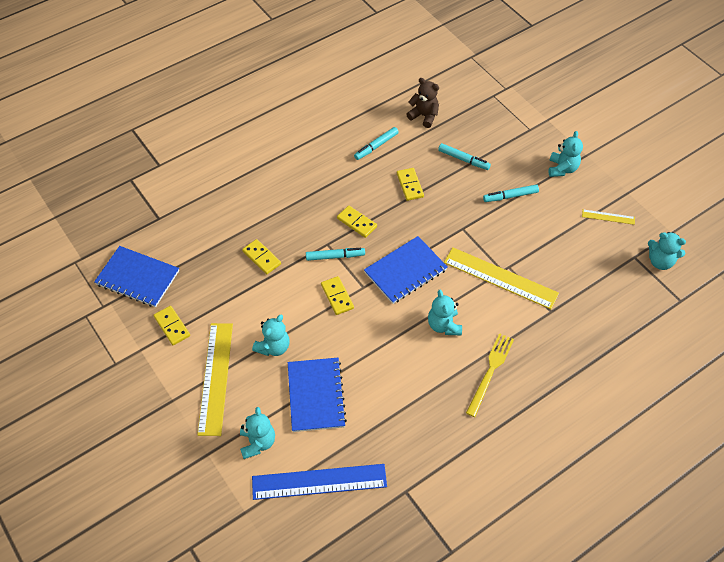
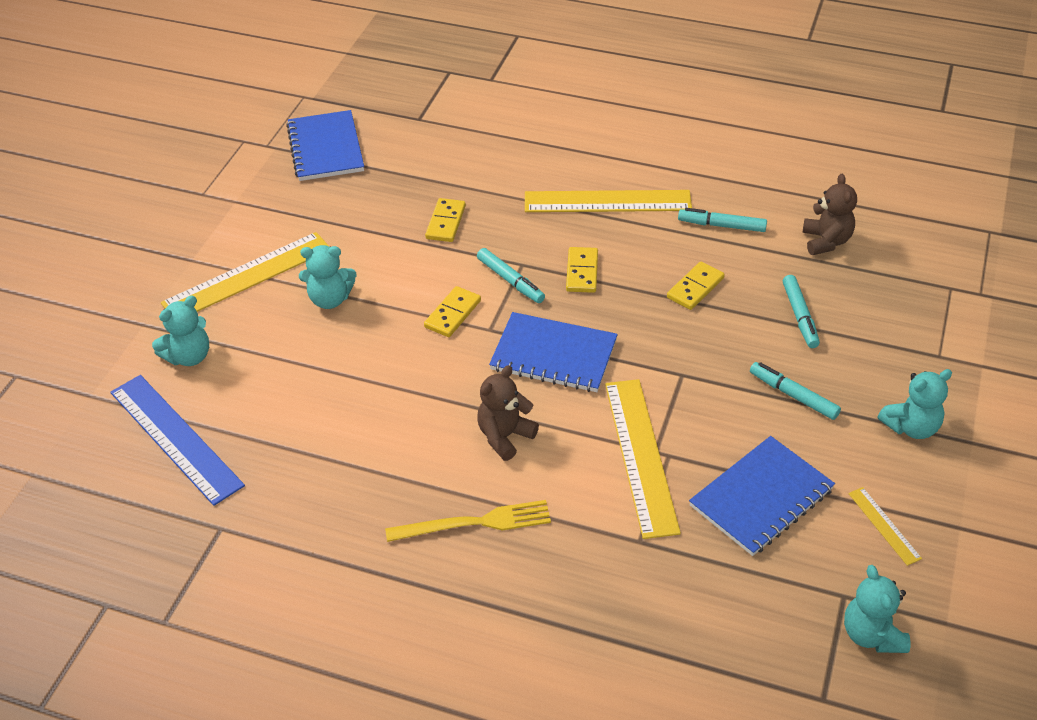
camera: 55 degrees right, 10 degrees down
(172, 326) = (286, 207): yellow domino -> none
(314, 179) = (607, 201): none -> yellow ruler
(316, 395) = (293, 371): blue notebook -> blue notebook (761, 497)
(444, 325) = (505, 436): turquoise teddy bear -> brown teddy bear

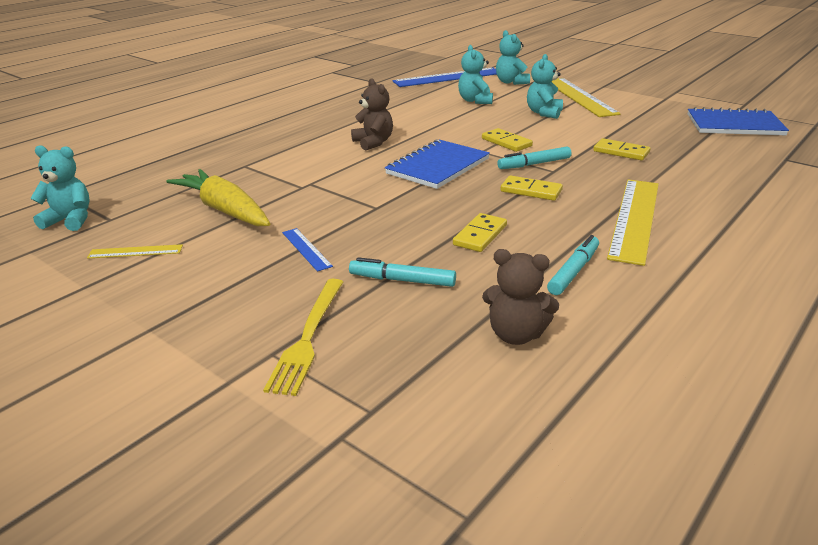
camera: 110 degrees right, 15 degrees down
(475, 523) = (314, 128): yellow fork -> yellow fork (308, 337)
(641, 455) = (311, 178): yellow ruler -> none
(695, 288) = (480, 235): yellow domino -> yellow domino turned 60 degrees clockwise
(761, 497) = (225, 210): blue notebook -> yellow carrot
(793, 395) = (306, 249): turquoise marker -> blue ruler
(911, 427) = (206, 299): turquoise teddy bear -> turquoise teddy bear (475, 101)

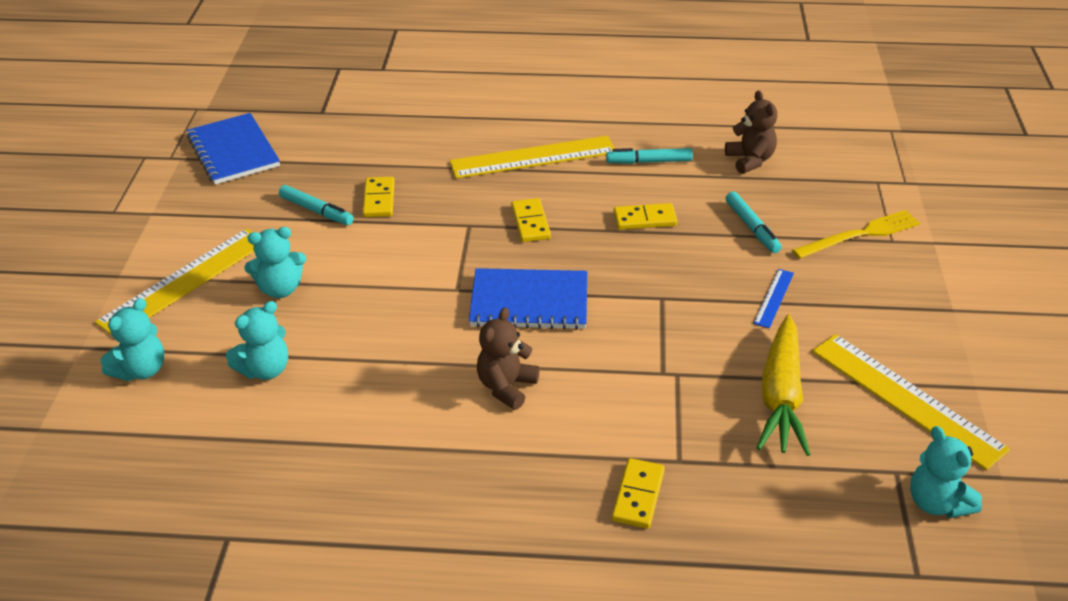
camera: 125 degrees left, 10 degrees up
(135, 251) = (905, 399): yellow ruler -> yellow ruler, size x2.14
(448, 77) = (149, 454): blue ruler -> none
(506, 142) = (413, 281): yellow domino -> yellow domino (638, 495)
(534, 164) = (462, 242): turquoise marker -> turquoise marker (316, 211)

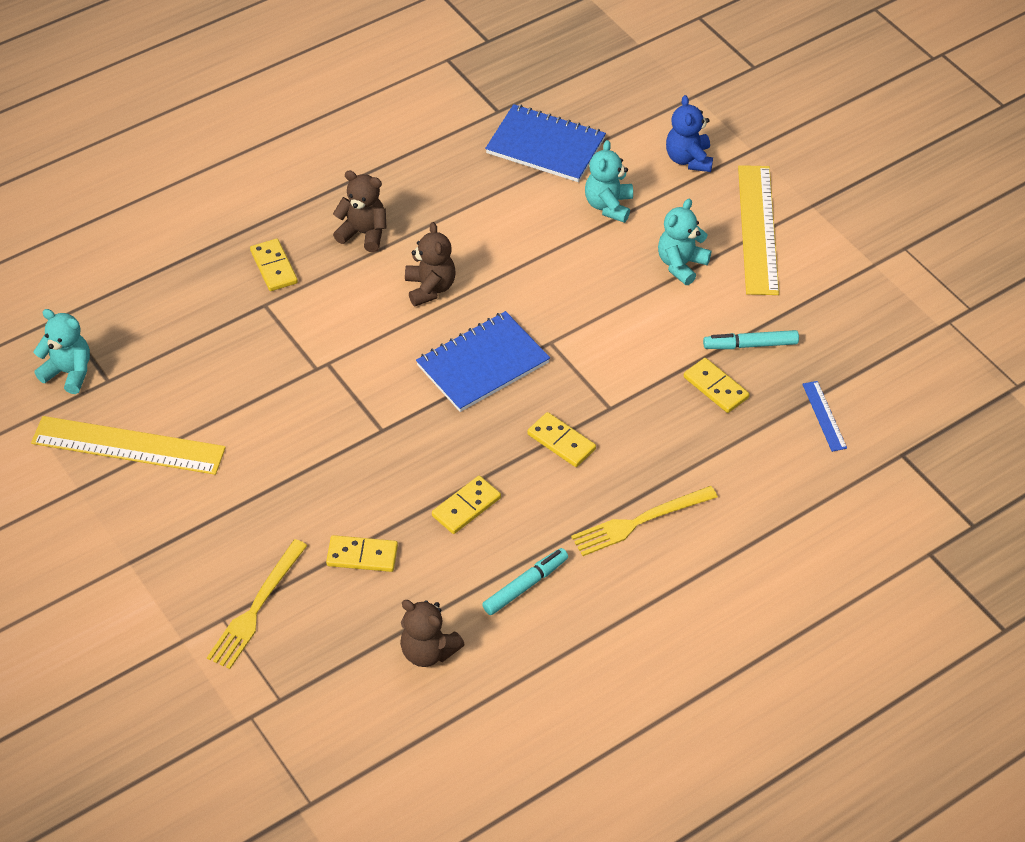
camera: 140 degrees right, 10 degrees up
(141, 370) = (688, 159): turquoise teddy bear -> blue teddy bear
(233, 151) = (908, 360): blue notebook -> blue notebook (545, 146)
(514, 478) = (363, 233): none -> brown teddy bear
(533, 157) = (640, 522): yellow ruler -> yellow fork
(752, 228) = (362, 555): turquoise marker -> yellow domino
(774, 298) = (289, 484): blue ruler -> blue ruler (824, 416)
(781, 396) = (225, 394): yellow carrot -> none

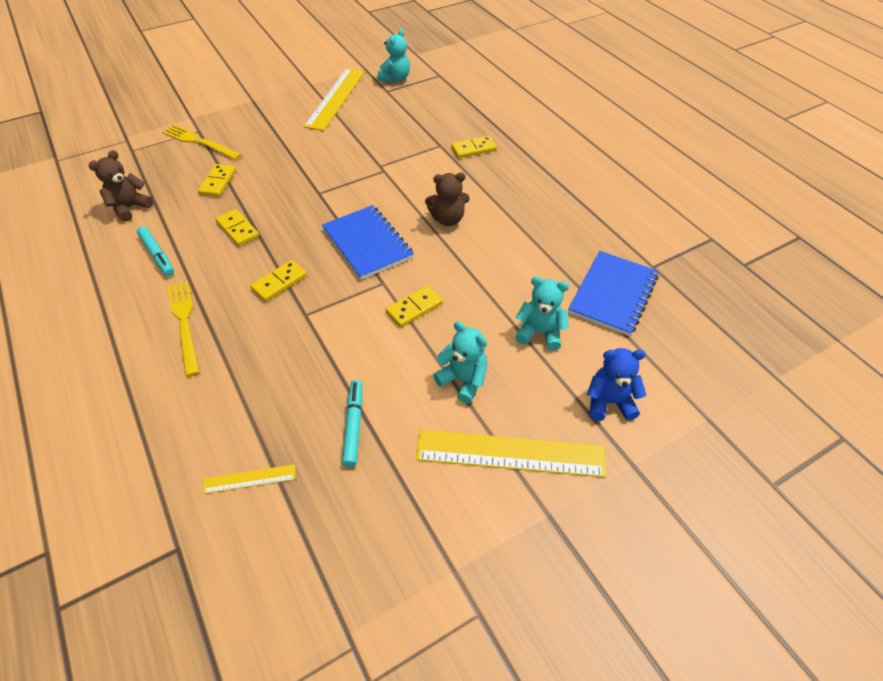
camera: 95 degrees right, 0 degrees up
(363, 233) = (505, 188): brown teddy bear -> none
(715, 387) = (308, 391): yellow domino -> yellow domino (414, 308)
(824, 416) = (249, 479): blue ruler -> yellow ruler

